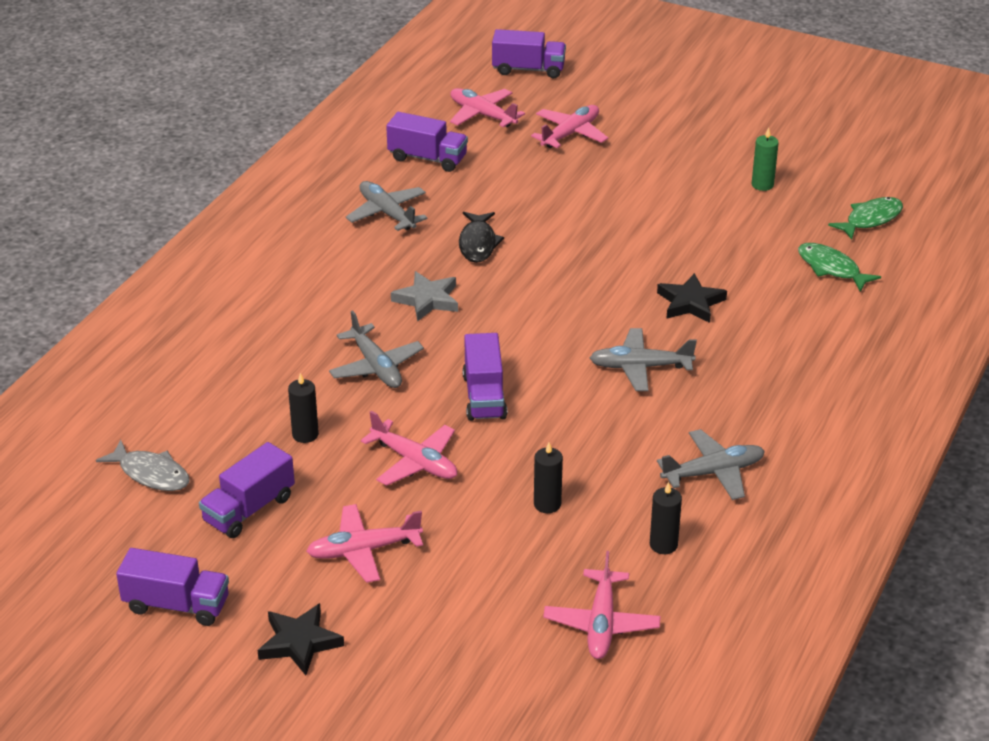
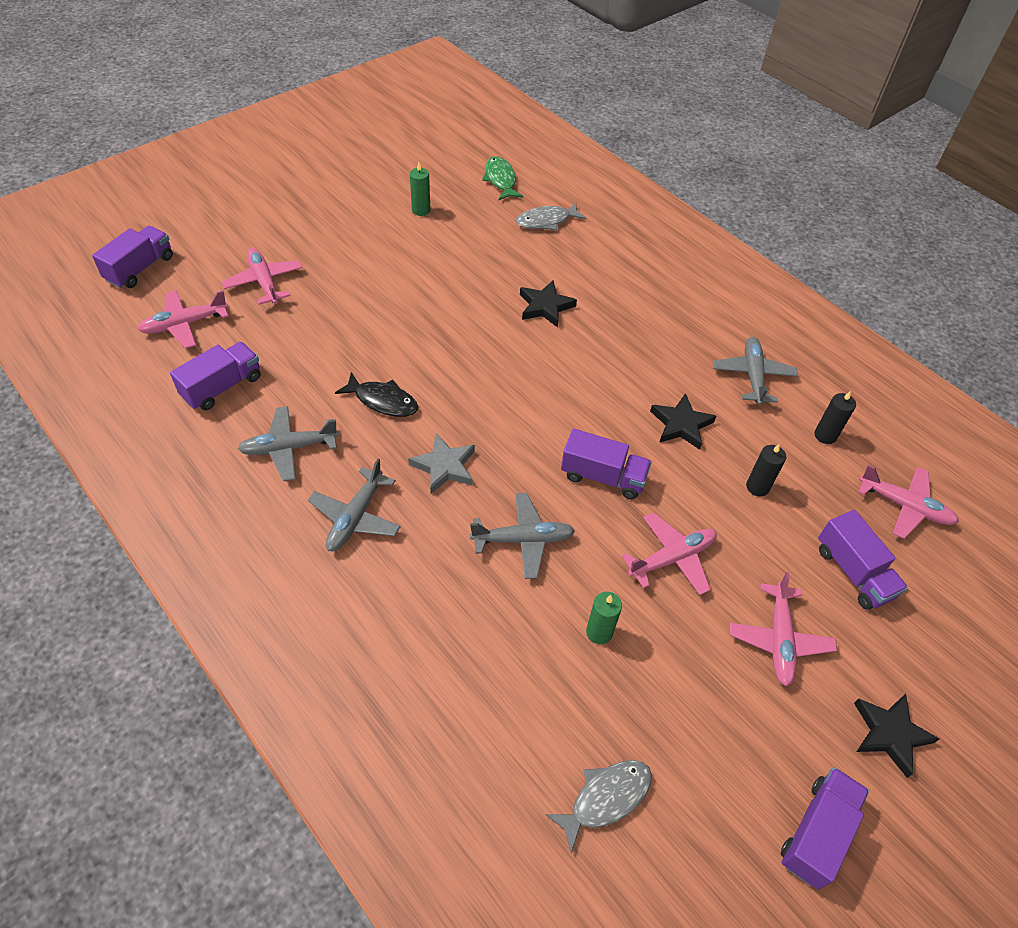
camera: 70 degrees left, 15 degrees up
(249, 509) = (693, 718): purple truck -> purple truck (853, 572)
(305, 434) = (599, 632): black candle -> green candle
(594, 433) = (681, 424): none -> black star
(640, 367) = (611, 366): grey plane -> grey plane (355, 517)
(831, 268) = (546, 221): green fish -> grey fish

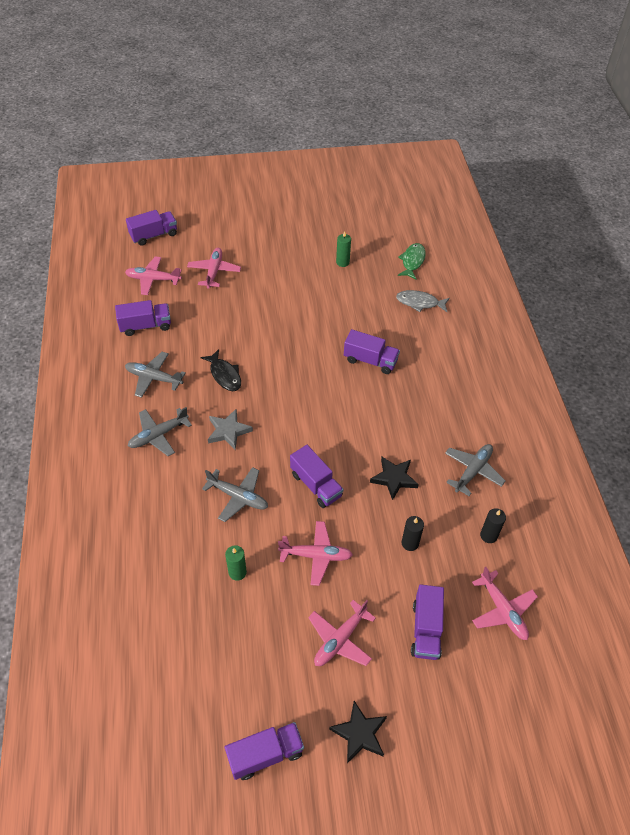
camera: 35 degrees right, 0 degrees up
(545, 306) = (370, 360): black star -> purple truck
(605, 799) = (166, 660): grey fish -> none

